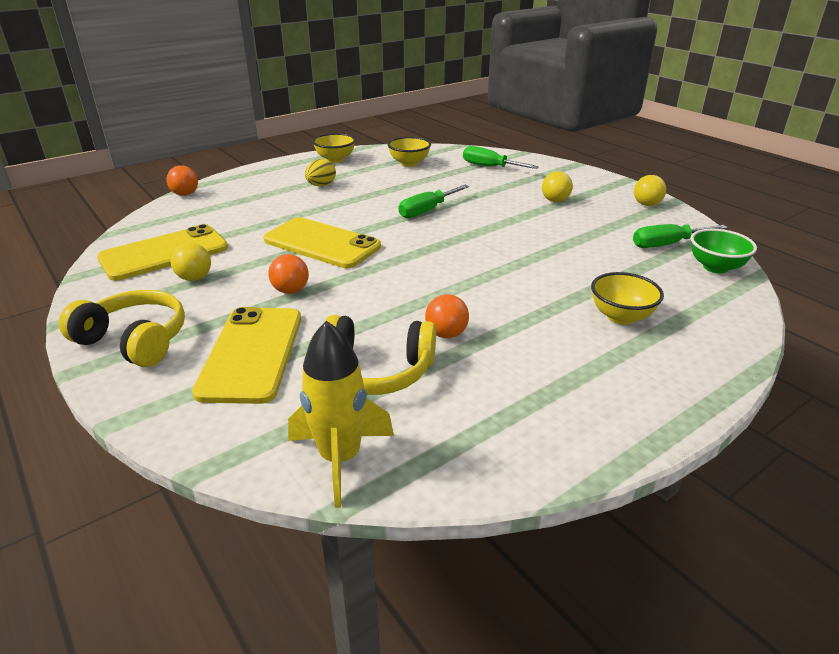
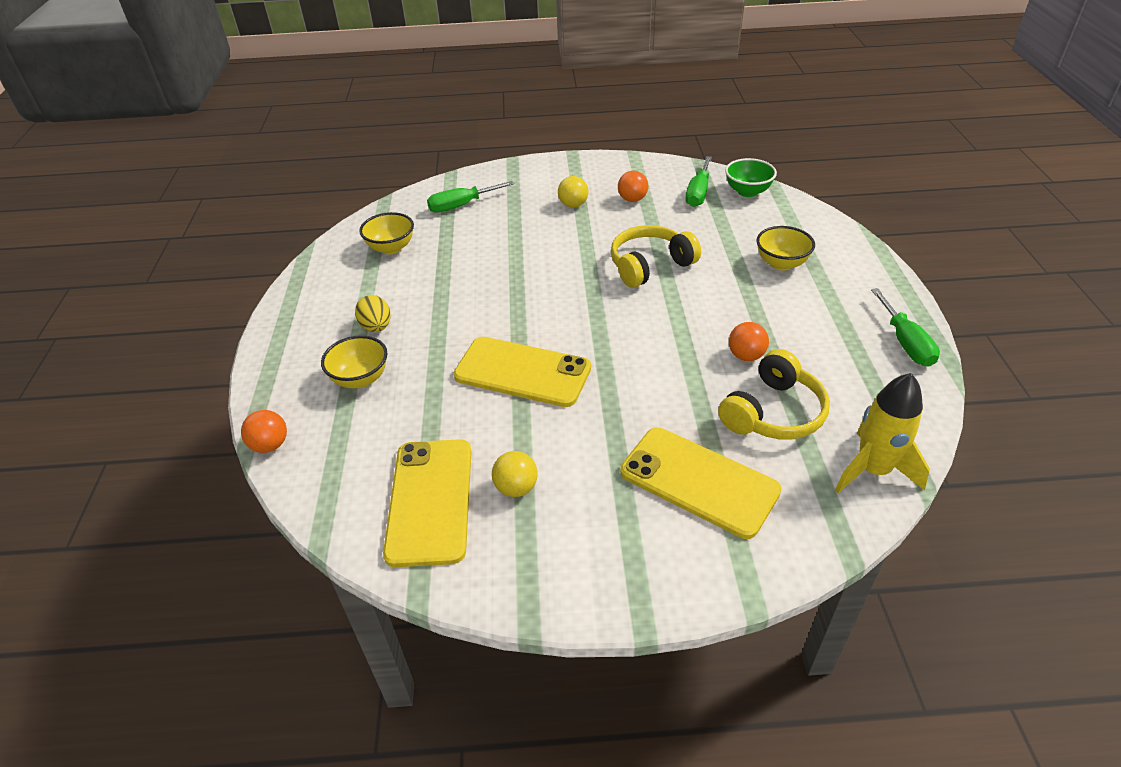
camera: 55 degrees left, 10 degrees up
(135, 340) = (615, 564): yellow headphones -> yellow headphones (650, 265)
(291, 290) = (603, 423): orange ball -> orange ball (632, 199)
(322, 243) = (522, 372): yellow phone -> yellow phone turned 45 degrees clockwise
(335, 159) = (314, 293): yellow bowl -> yellow bowl (360, 379)
(427, 211) = (518, 281): green screwdriver -> green screwdriver (905, 342)
(646, 204) = (626, 168): yellow ball -> none

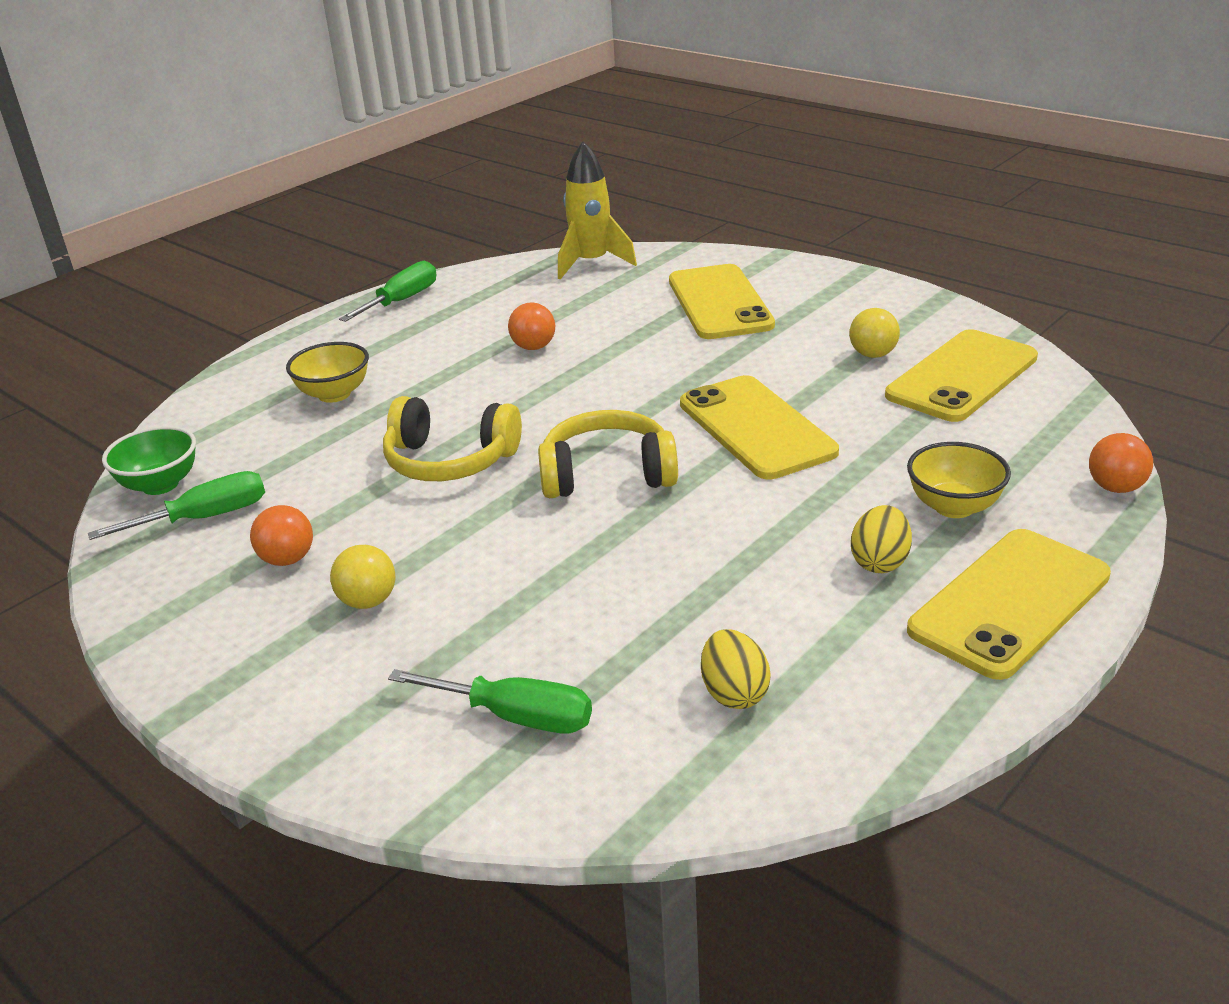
camera: 135 degrees left, 10 degrees down
(299, 339) = (1009, 603): none -> yellow phone
(391, 248) = (734, 693): yellow bowl -> yellow egg
(773, 413) = (591, 310): yellow headphones -> yellow headphones (607, 474)

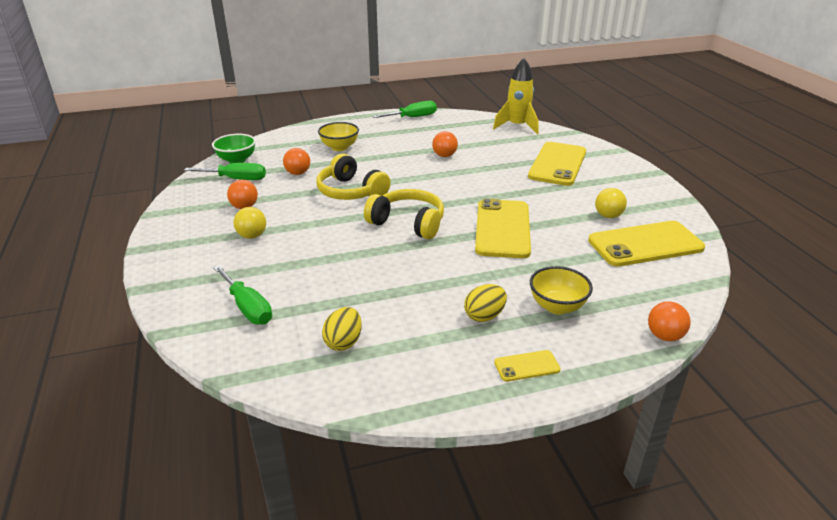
camera: 30 degrees right, 0 degrees up
(313, 465) = (298, 173): none -> orange ball
(1009, 603) = (527, 366): yellow phone -> yellow phone, size x0.45

